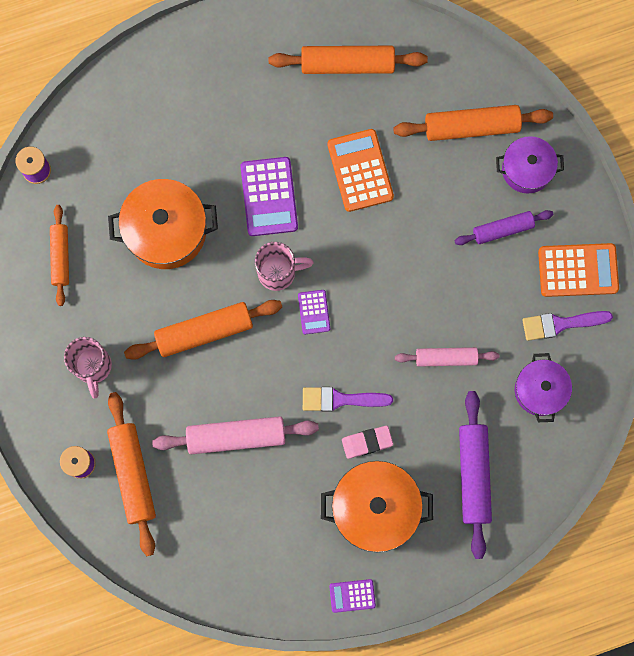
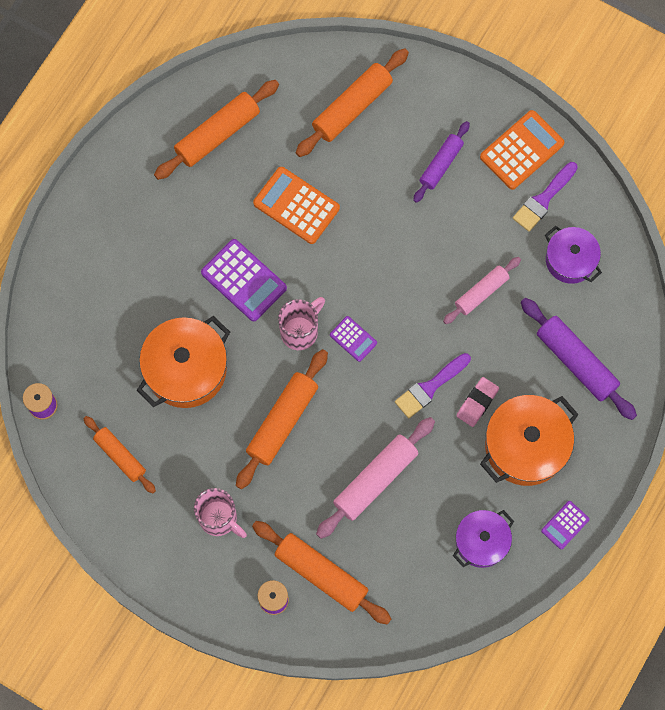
camera: 40 degrees left, 5 degrees down
(526, 169) = (420, 106): purple pot -> purple pot (481, 541)

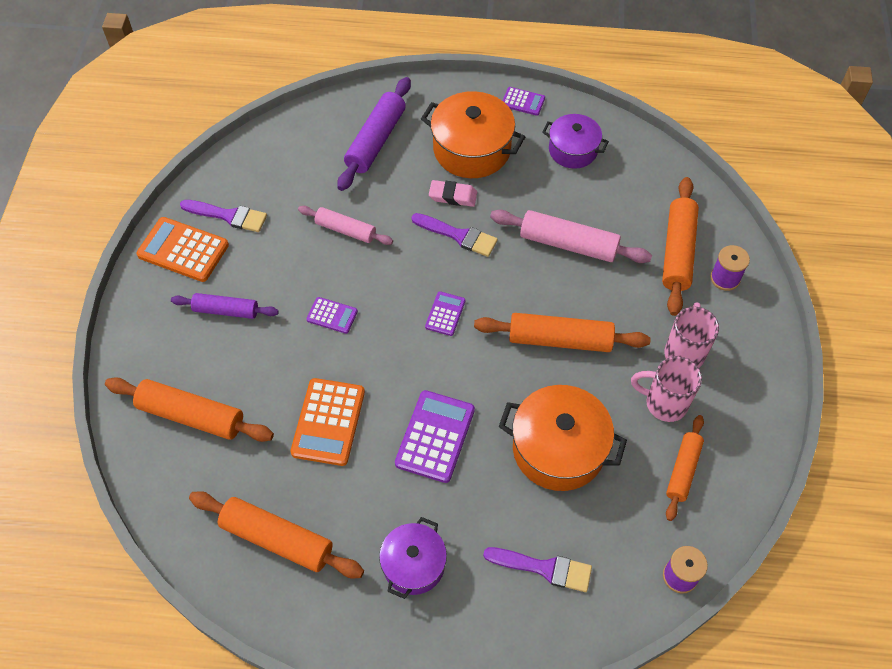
camera: 115 degrees left, 15 degrees down
(99, 311) = (544, 568): none -> purple brush
(300, 331) = (461, 362): pink mug -> pink mug (664, 403)
(395, 246) = (332, 315): none -> purple calculator
(570, 260) = (281, 176): purple pot -> purple pot (413, 564)

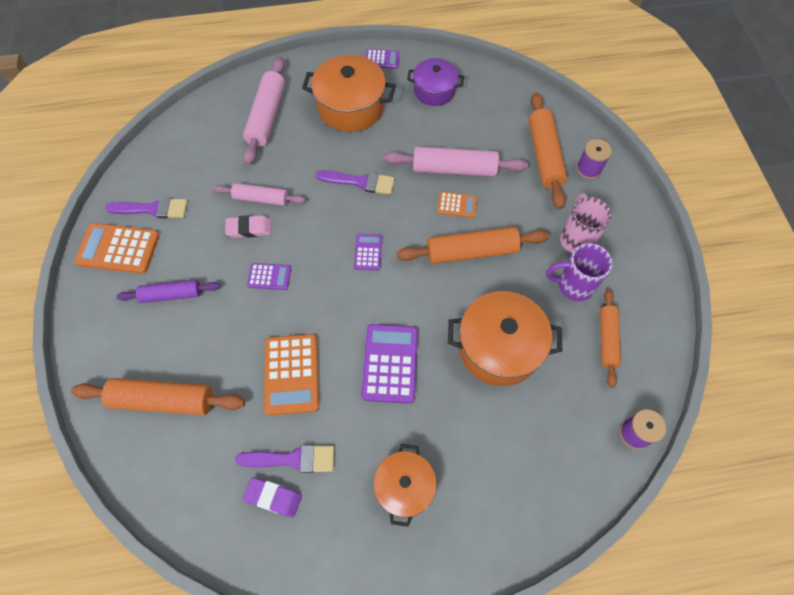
camera: 15 degrees left, 5 degrees up
(277, 539) = (273, 497): orange rolling pin -> purple eraser
(376, 141) = (267, 116): purple rolling pin -> pink rolling pin
(413, 564) = (404, 487): purple pot -> orange pot
(453, 196) = (346, 149): pink eraser -> pink eraser (249, 228)
(544, 568) = (519, 458): purple brush -> purple brush (293, 459)
(559, 285) = (457, 205): none -> orange calculator
(664, 403) = (573, 285): pink mug -> purple mug

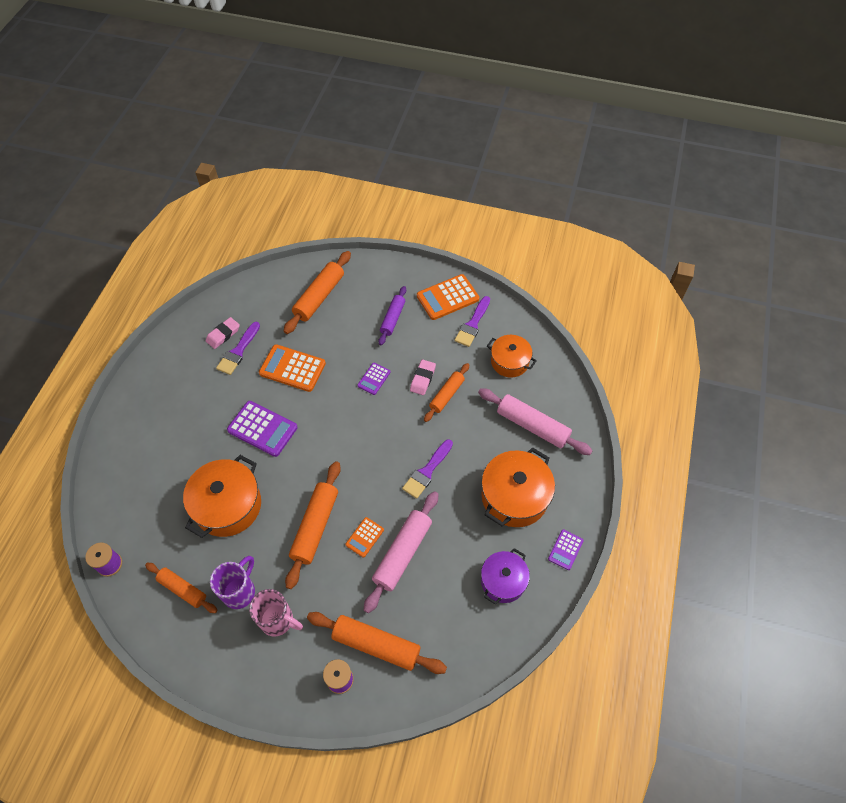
camera: 115 degrees right, 5 degrees down
(118, 249) = (447, 297): orange calculator -> orange calculator turned 150 degrees counterclockwise
(261, 199) = (446, 395): pink rolling pin -> orange rolling pin
(273, 497) = (223, 335): purple eraser -> pink eraser
(368, 252) = (357, 450): purple calculator -> none
(404, 487) = (180, 404): orange pot -> orange pot (509, 362)

